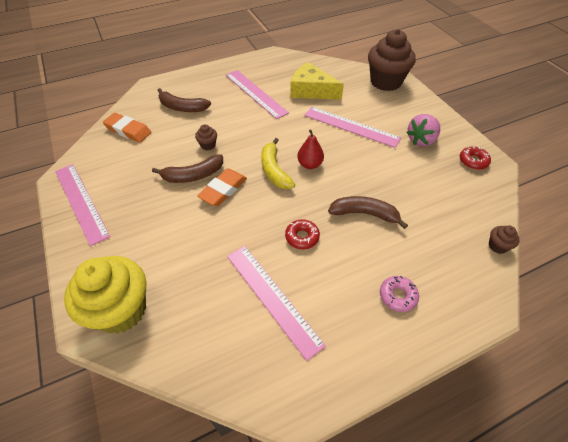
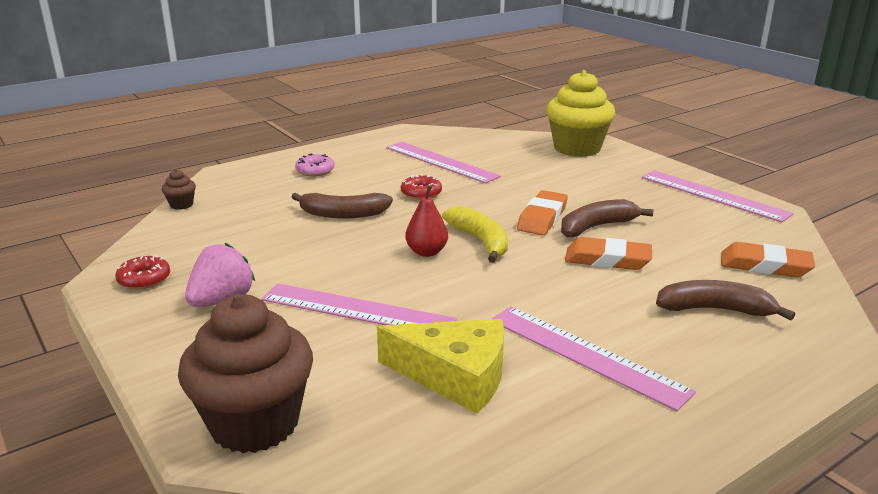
camera: 170 degrees right, 25 degrees down
(208, 145) = (607, 260): brown cupcake -> orange eraser

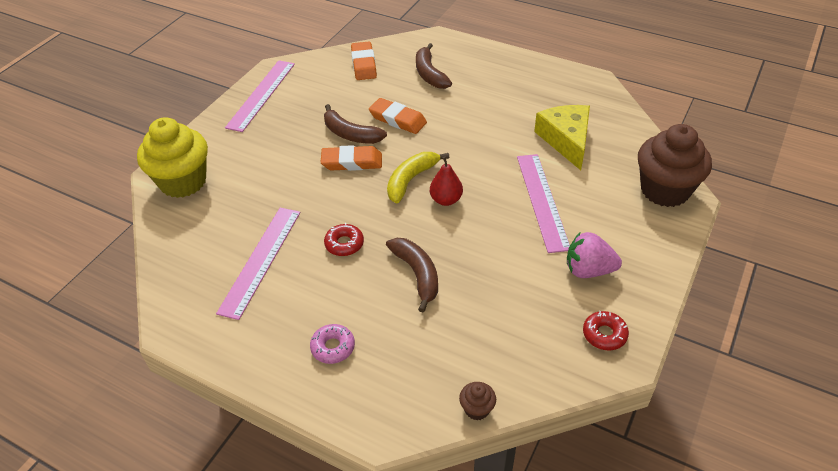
camera: 115 degrees left, 20 degrees up
(585, 354) = (509, 105): pink ruler -> none
(607, 260) = (397, 119): orange eraser -> orange eraser turned 45 degrees counterclockwise

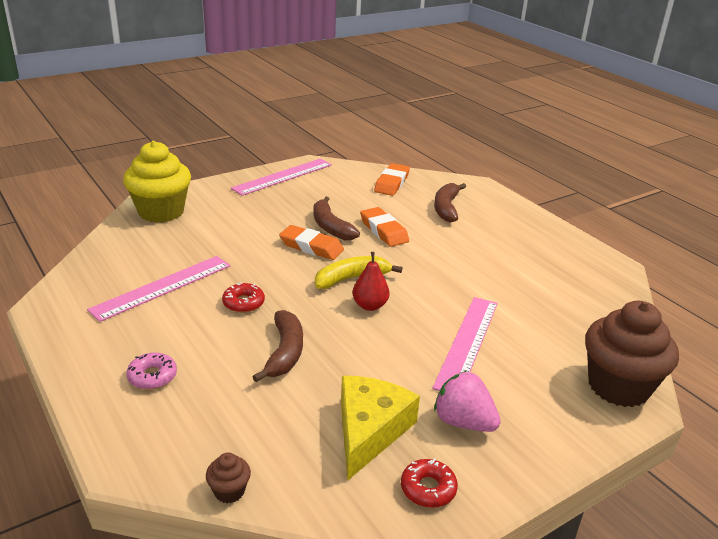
camera: 25 degrees right, 15 degrees down
(566, 140) = (540, 303): yellow cheese -> yellow cheese (370, 430)

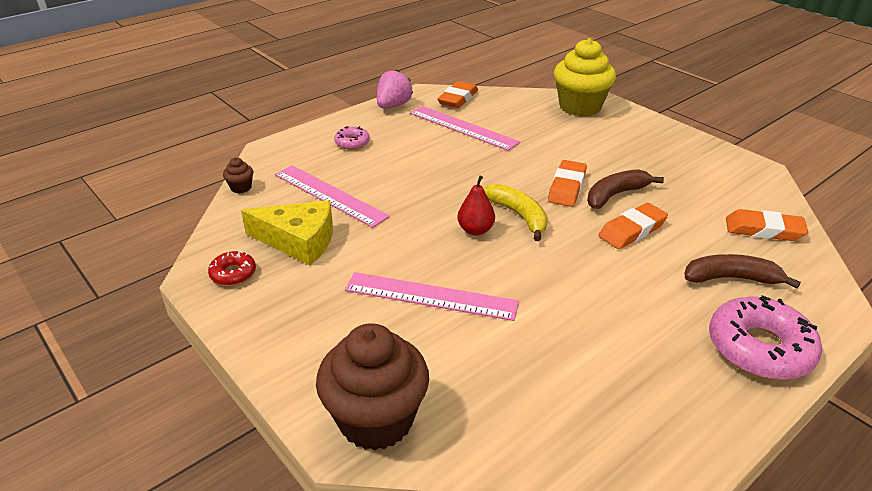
camera: 85 degrees right, 5 degrees up
(85, 281) = (458, 99): none -> orange eraser
(243, 303) = (454, 164): red donut -> none
(283, 176) = (707, 155): pink ruler -> pink ruler (329, 195)
(285, 353) = (390, 192): brown banana -> none
(463, 422) = (310, 293): pink strawberry -> pink strawberry (393, 105)
(515, 217) = (759, 348): none -> pink donut

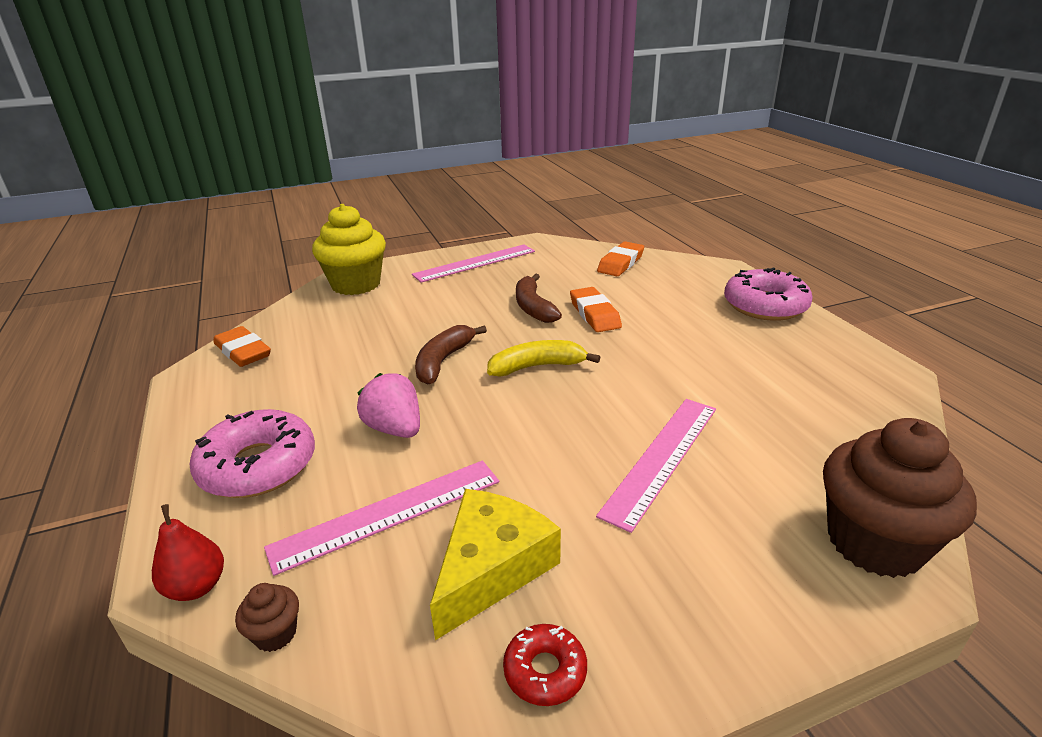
camera: 70 degrees left, 5 degrees down
(352, 143) = (258, 466): pink donut -> pink donut, size x1.97
(393, 105) = (194, 407): pink strawberry -> pink strawberry (395, 429)
(462, 127) = (319, 363): pink ruler -> pink ruler (475, 263)
(475, 230) = (548, 400): red pear -> red pear (197, 587)
(566, 187) = (503, 328): orange eraser -> none
(731, 278) = (678, 292): brown banana -> brown banana (443, 361)

